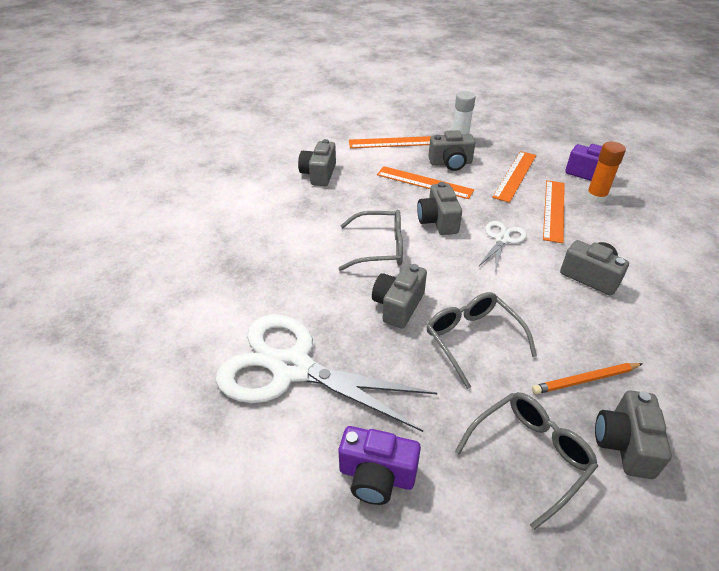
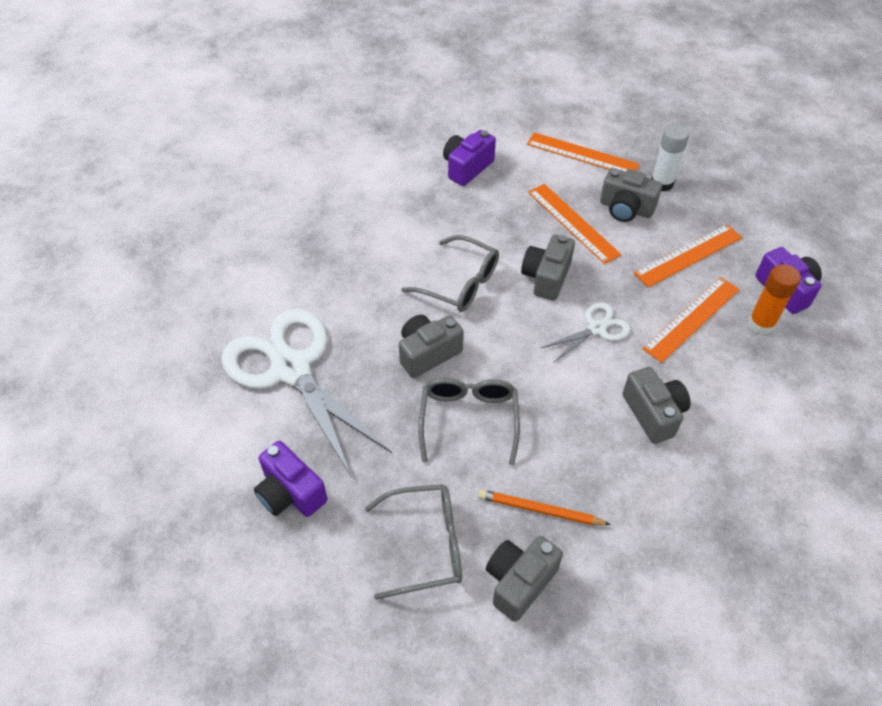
camera: 30 degrees right, 10 degrees up
(319, 174) = (467, 167): grey camera -> purple camera

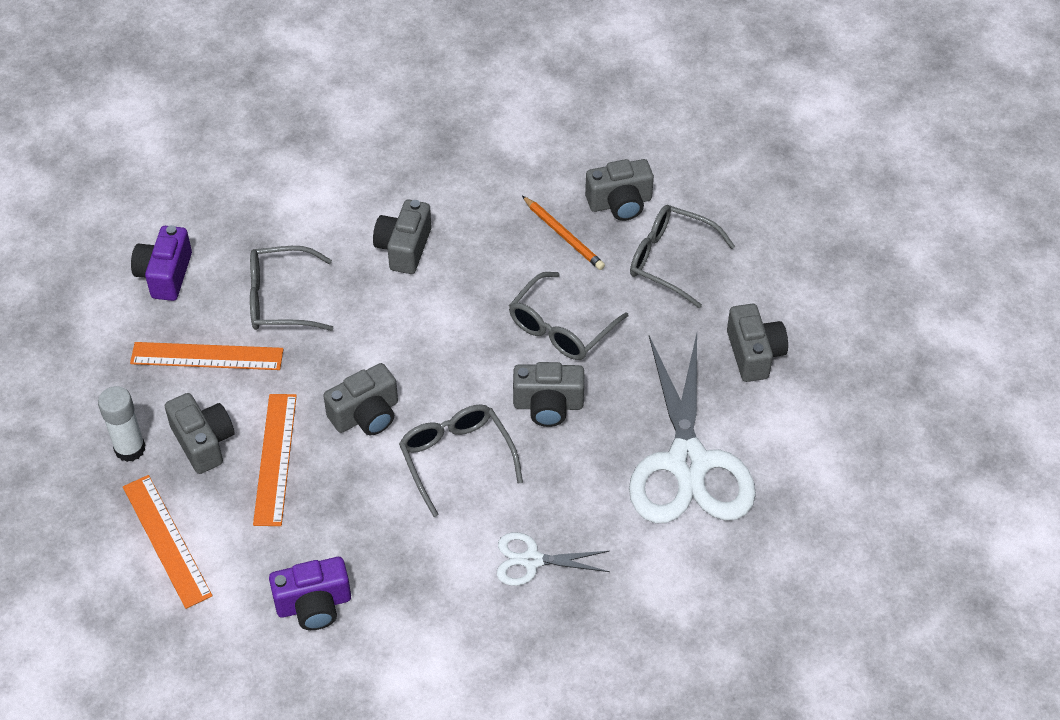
camera: 145 degrees left, 0 degrees up
(290, 493) = (754, 354): purple camera -> grey camera
(596, 328) = (373, 339): white scissors -> white scissors (532, 560)
(691, 318) = (280, 299): orange ruler -> grey glasses
(761, 324) = (227, 261): orange glue stick -> none

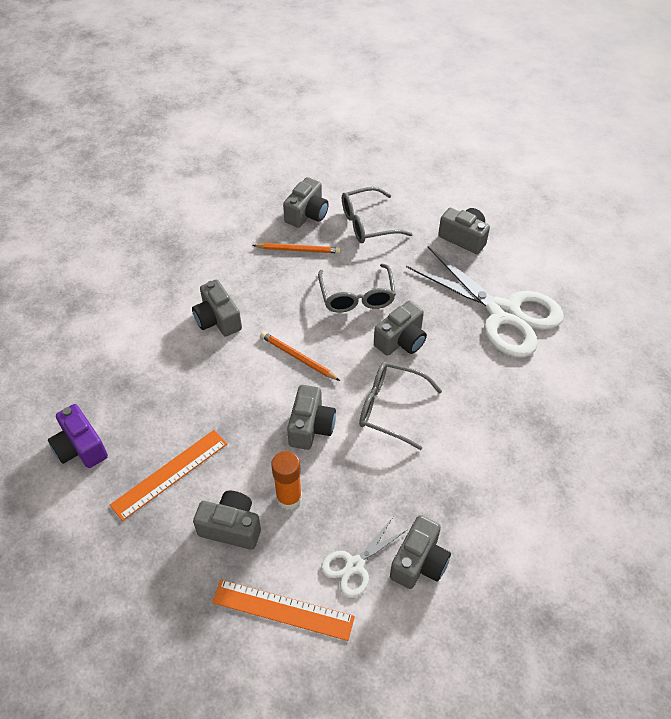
camera: 45 degrees left, 0 degrees up
(130, 449) = (187, 574): white glue stick -> none
(275, 459) = (289, 498): orange ruler -> orange glue stick
(280, 299) = (176, 404): grey glasses -> none
(314, 605) = (419, 562): purple camera -> grey camera
(432, 343) = (298, 357): none -> orange pencil
(532, 560) = (498, 427): white scissors -> white scissors (355, 565)

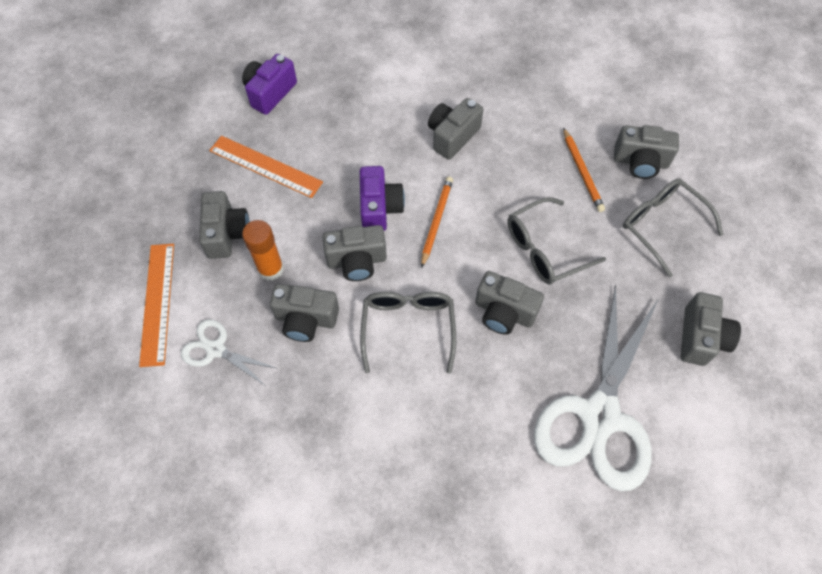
camera: 70 degrees right, 10 degrees up
(265, 394) = (379, 208): none -> purple camera
(419, 562) = (235, 408): grey camera -> grey camera (306, 319)

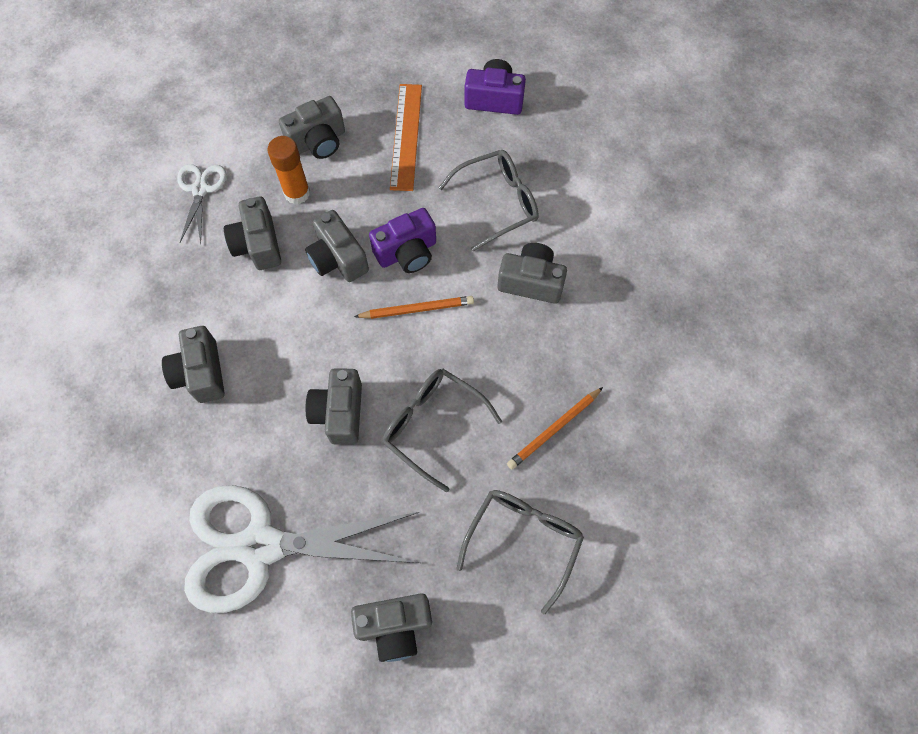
camera: 65 degrees right, 5 degrees up
(157, 303) = (226, 125): orange ruler -> none
(408, 327) = (285, 333): grey glasses -> grey glasses (498, 202)
(640, 162) = (602, 489): grey camera -> grey camera (201, 373)

